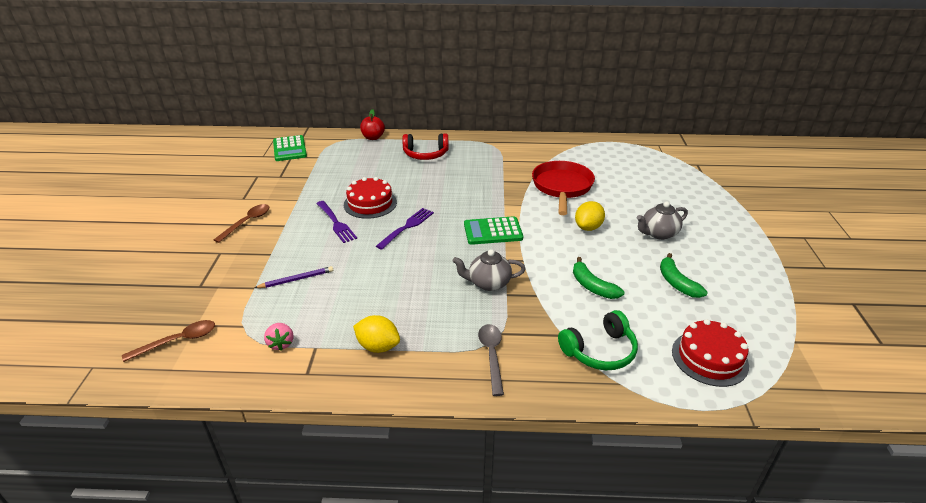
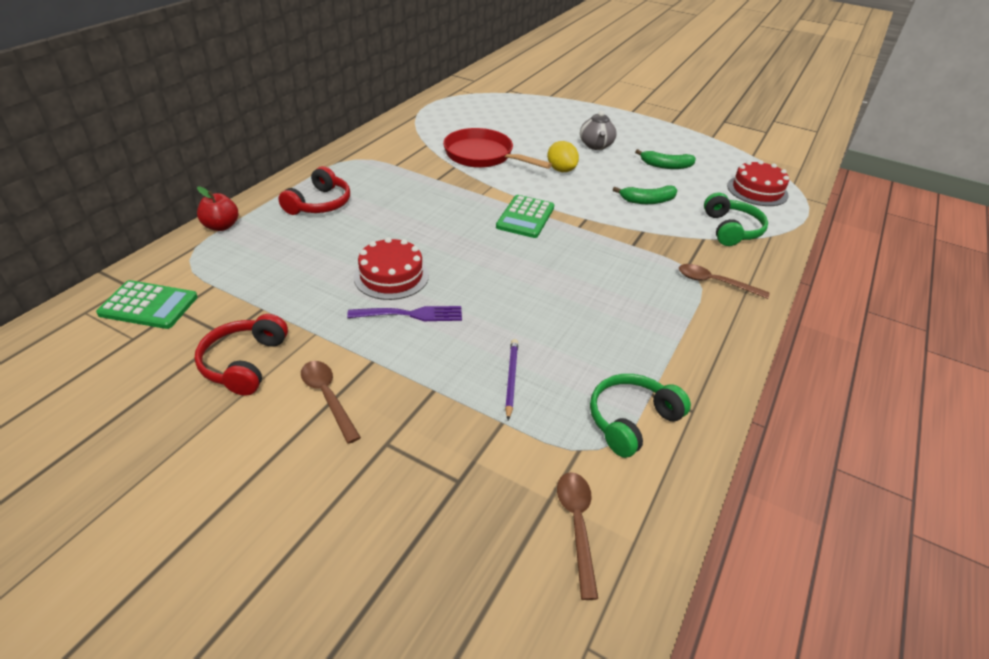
camera: 65 degrees left, 5 degrees up
(261, 190) = (244, 363): none -> red headphones
(281, 343) = (631, 421): pink strawberry -> green headphones
(378, 346) = (671, 347): yellow lemon -> none
(407, 227) = (469, 265): purple fork -> none
(488, 283) = (609, 249): grey teapot -> none
(492, 355) = (715, 283): grey spoon -> brown spoon

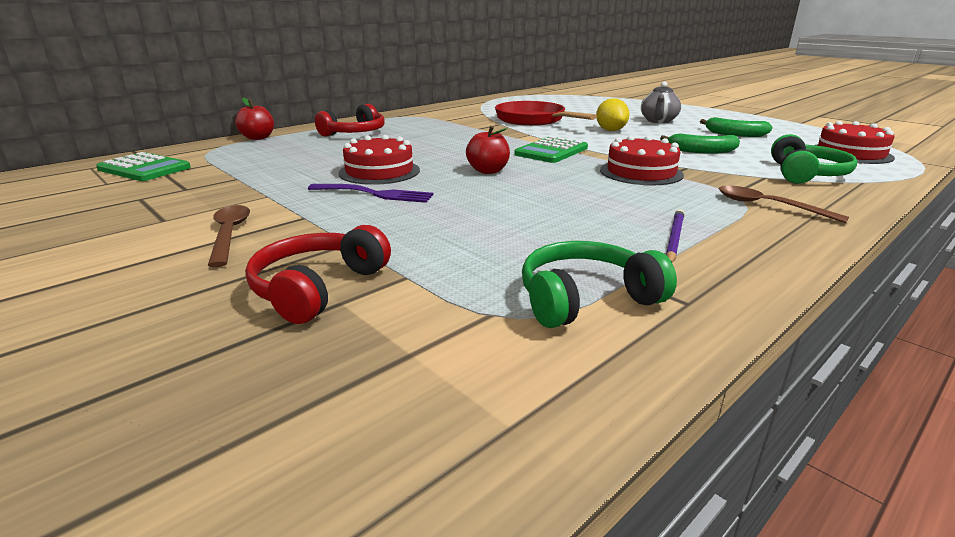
camera: 20 degrees right, 15 degrees down
(244, 363) = (179, 205): red headphones -> red headphones (318, 288)
(487, 260) = (488, 171): none -> red apple
(511, 379) = (447, 246): purple pencil -> purple pencil (674, 239)
(577, 525) = (428, 389): brown spoon -> none
(611, 244) = (641, 172): none -> red cake

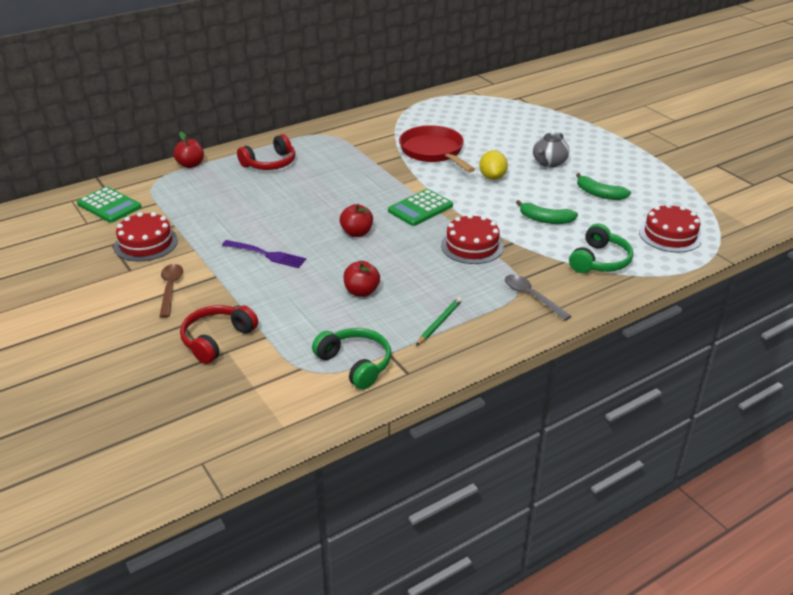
camera: 10 degrees right, 10 degrees up
(379, 171) = (276, 226): red cake -> red cake (146, 243)
(532, 217) = (361, 291): none -> red apple
(586, 299) = (355, 364): green headphones -> green headphones turned 60 degrees clockwise
(674, 239) = (439, 323): purple pencil -> green pencil
(768, 206) = (531, 297): brown spoon -> grey spoon

